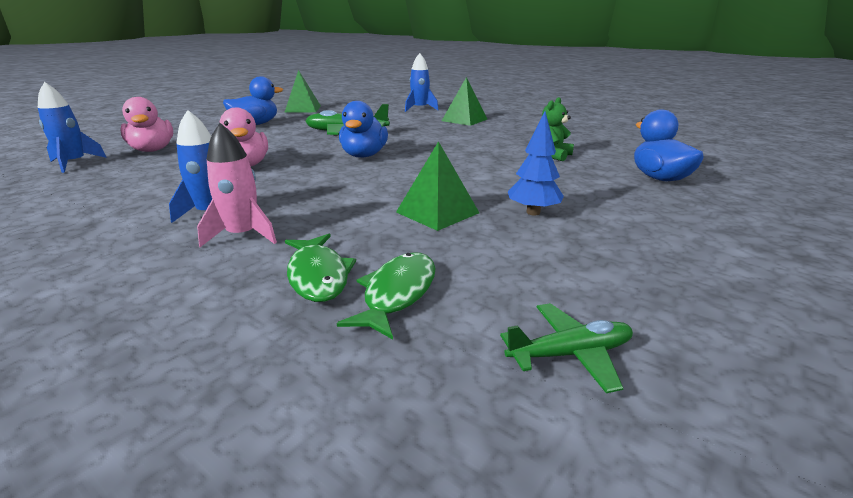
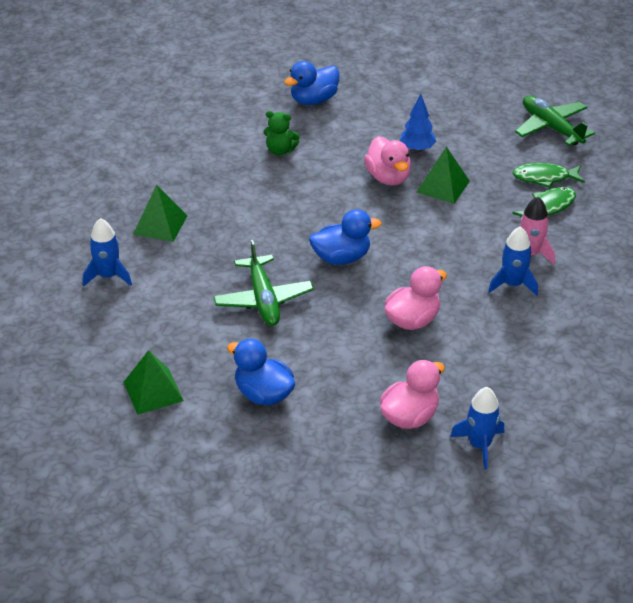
camera: 110 degrees left, 15 degrees up
(477, 188) = (388, 177): none -> pink duck
(570, 354) = (551, 127): green plane -> green plane, size x1.64

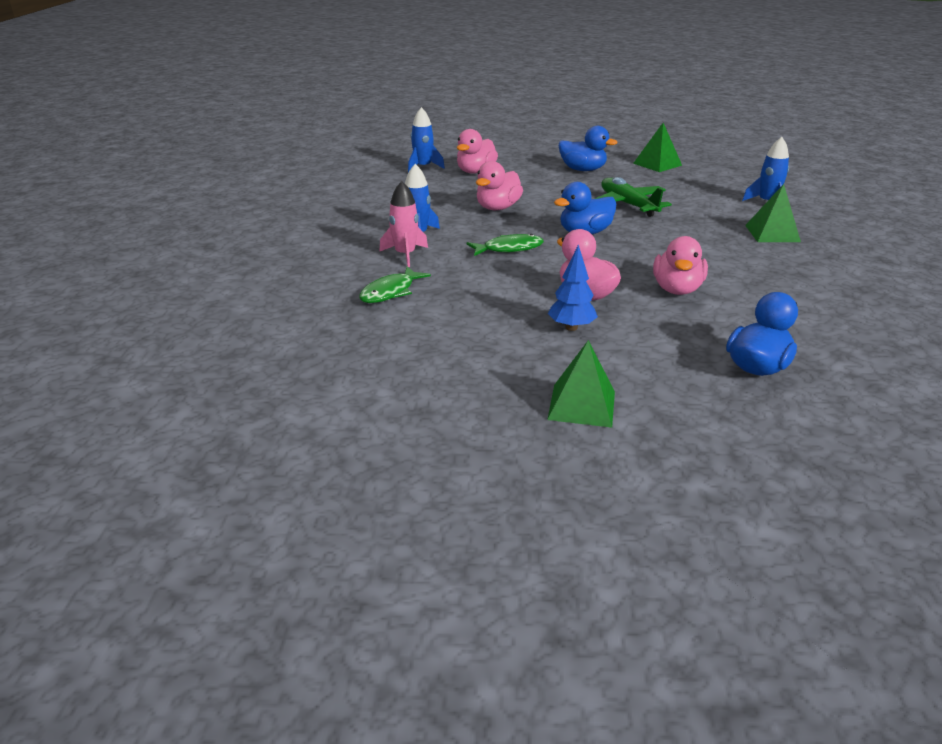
camera: 165 degrees right, 10 degrees down
(280, 150) = (733, 303): green teddy bear -> none
(311, 171) = (677, 289): none -> pink duck
(443, 186) = (518, 295): green pyramid -> green pyramid (582, 405)
(544, 178) = (399, 318): green fish -> green fish (509, 249)
(551, 127) = (397, 380): green plane -> none

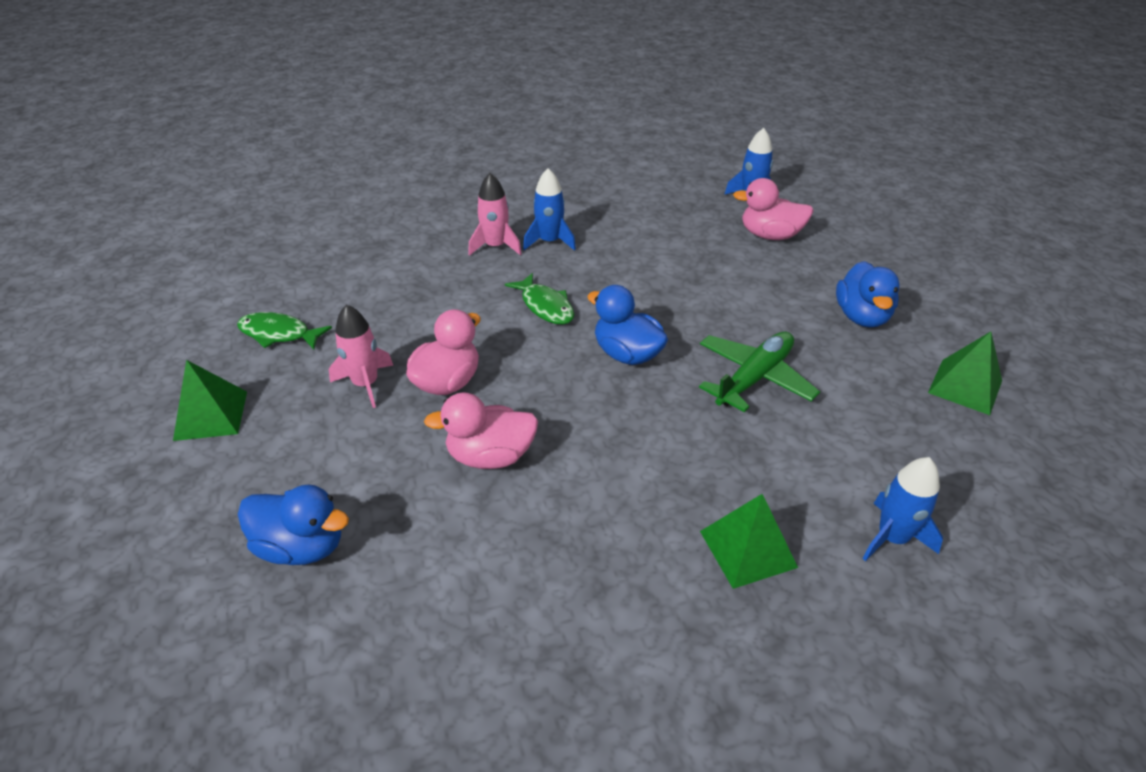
camera: 70 degrees right, 10 degrees up
(390, 292) = (408, 258): green fish -> green fish (278, 334)
(497, 208) = (662, 275): pink duck -> none
(571, 327) = (365, 384): blue tree -> pink rocket

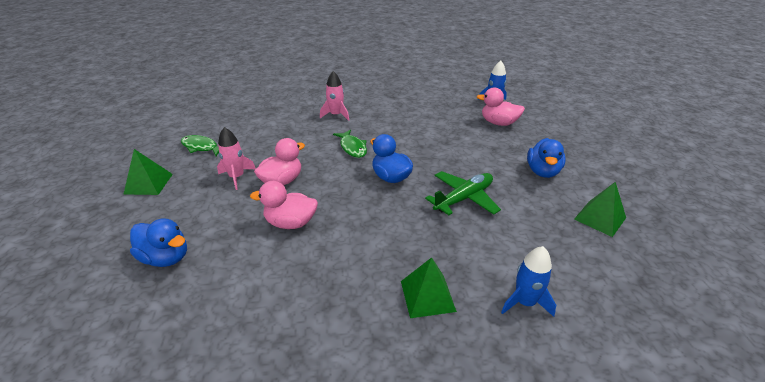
camera: 10 degrees right, 5 degrees down
(550, 241) = (367, 115): blue rocket -> none

